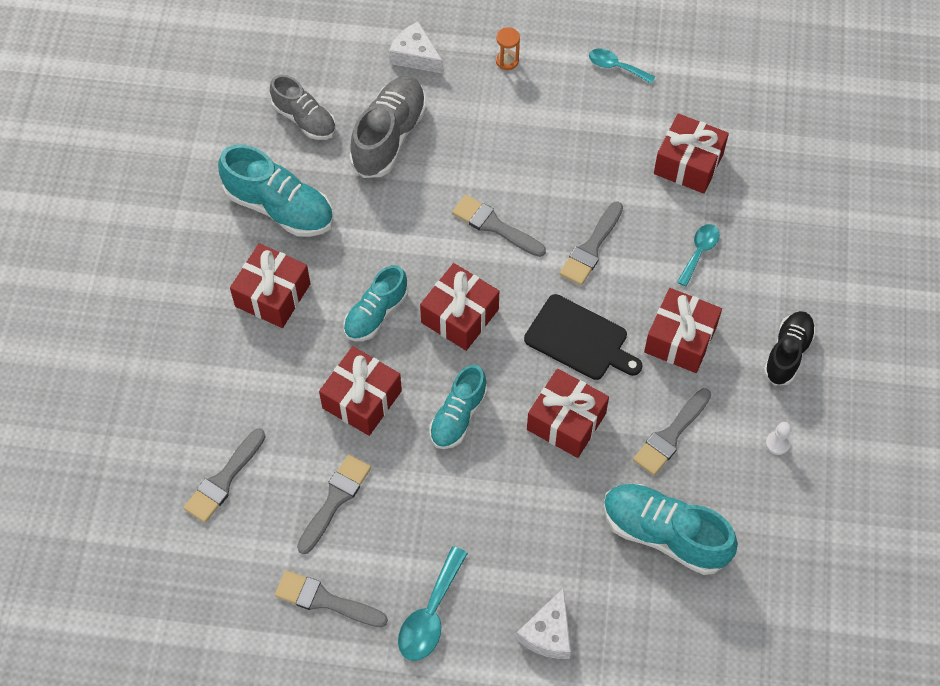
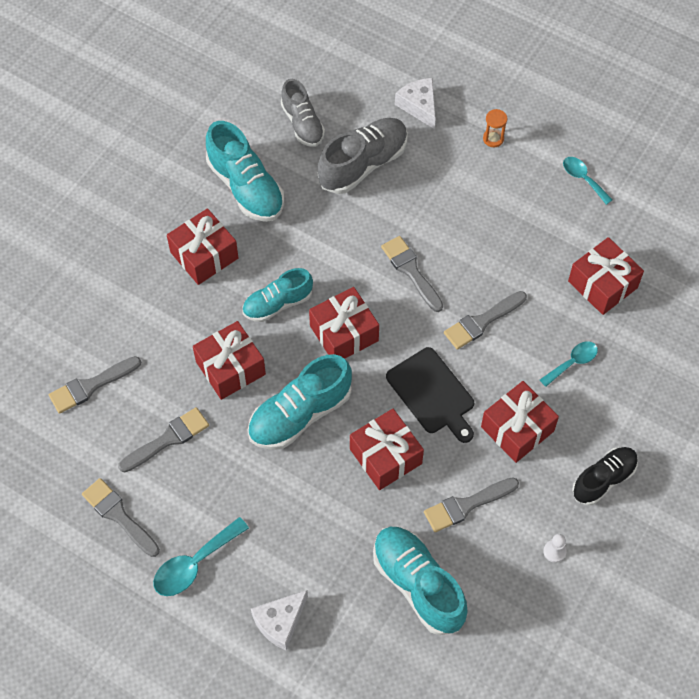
camera: 25 degrees right, 0 degrees up
(458, 416) = (300, 414): turquoise shoe -> turquoise shoe, size x1.52

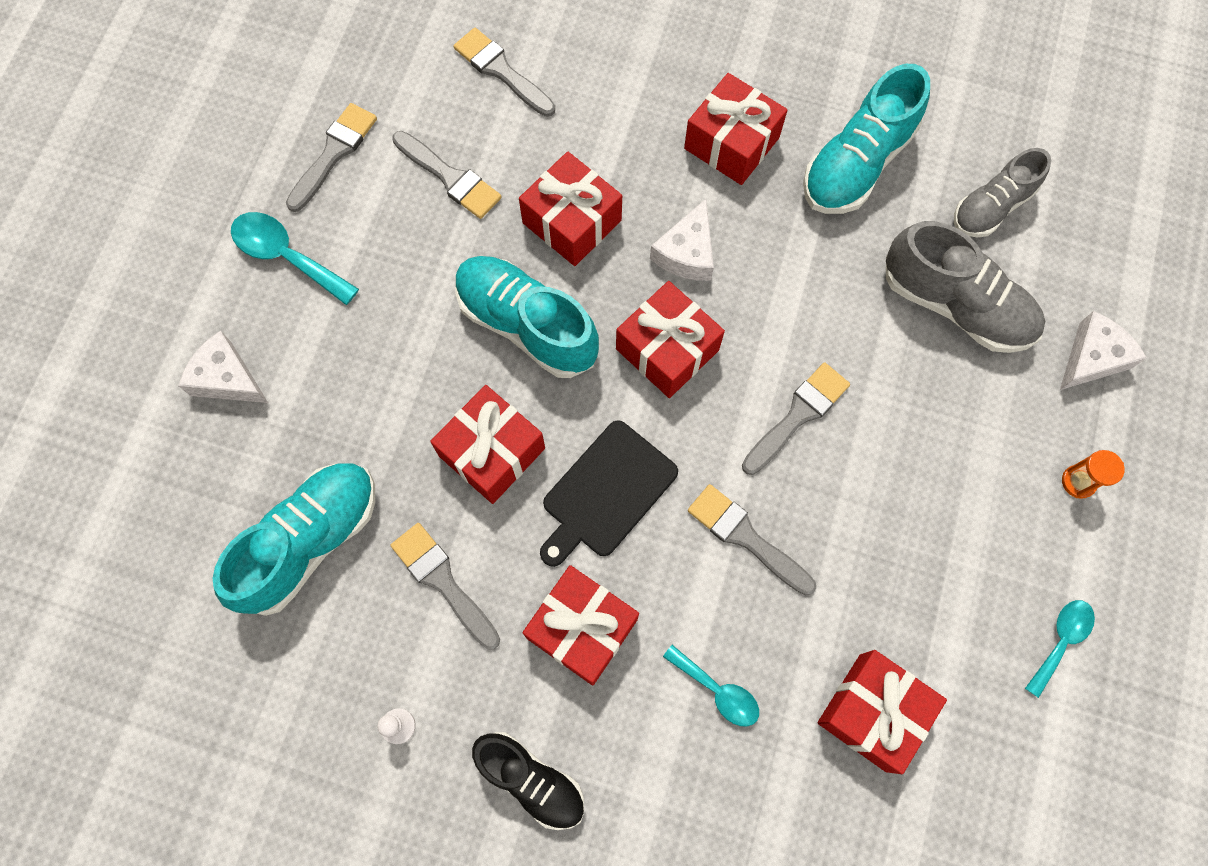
camera: 75 degrees right, 10 degrees up
(277, 304) = (686, 253): turquoise shoe -> white cheese

